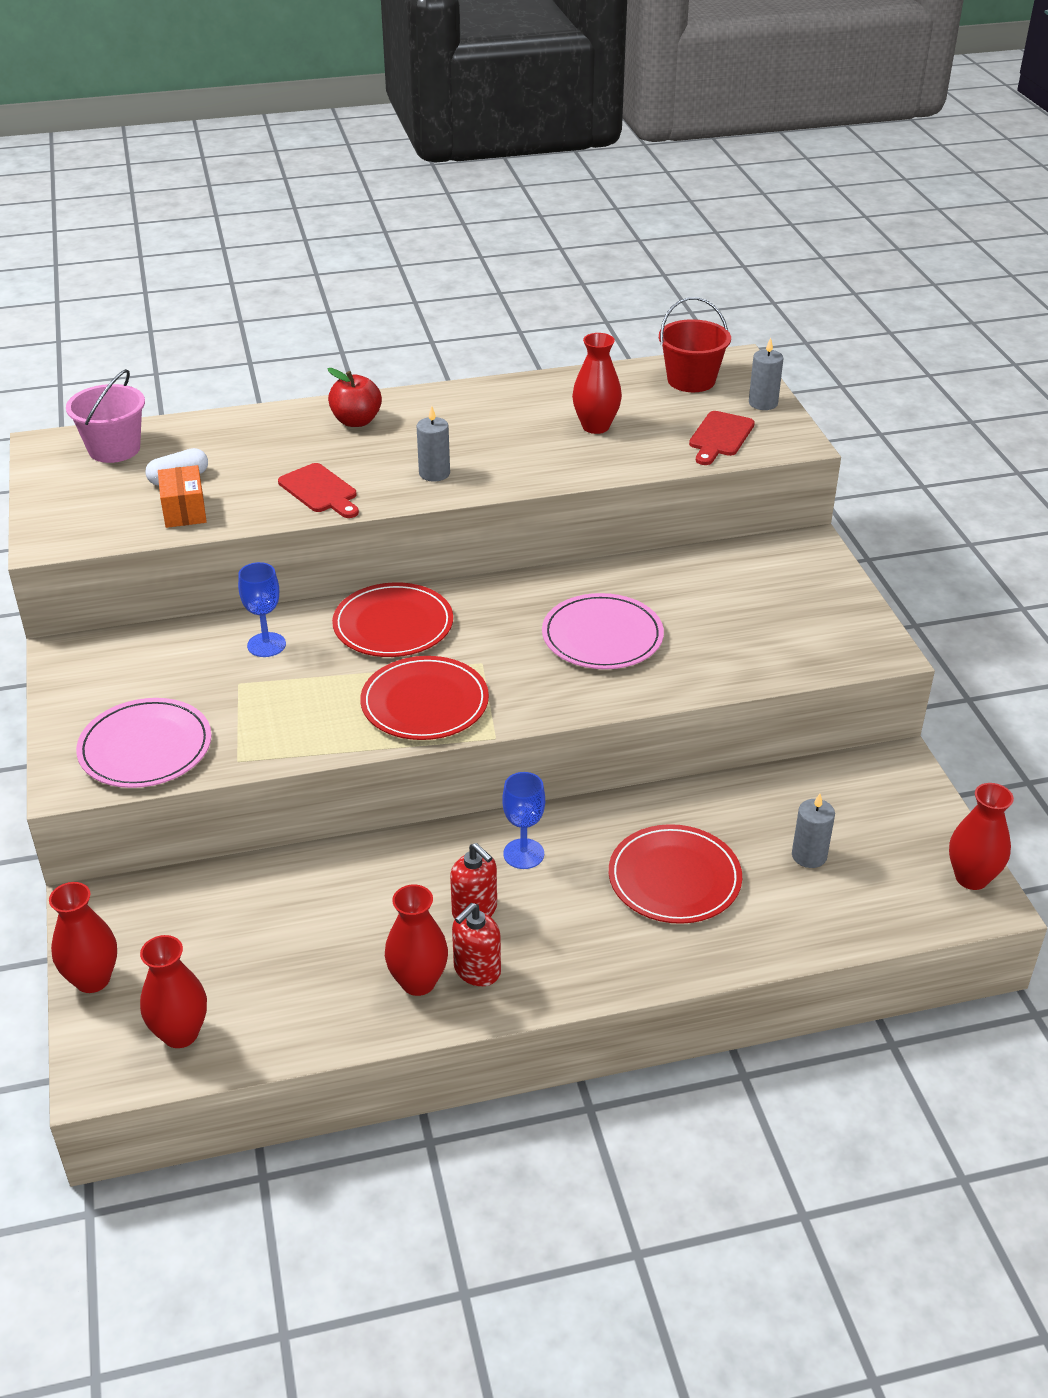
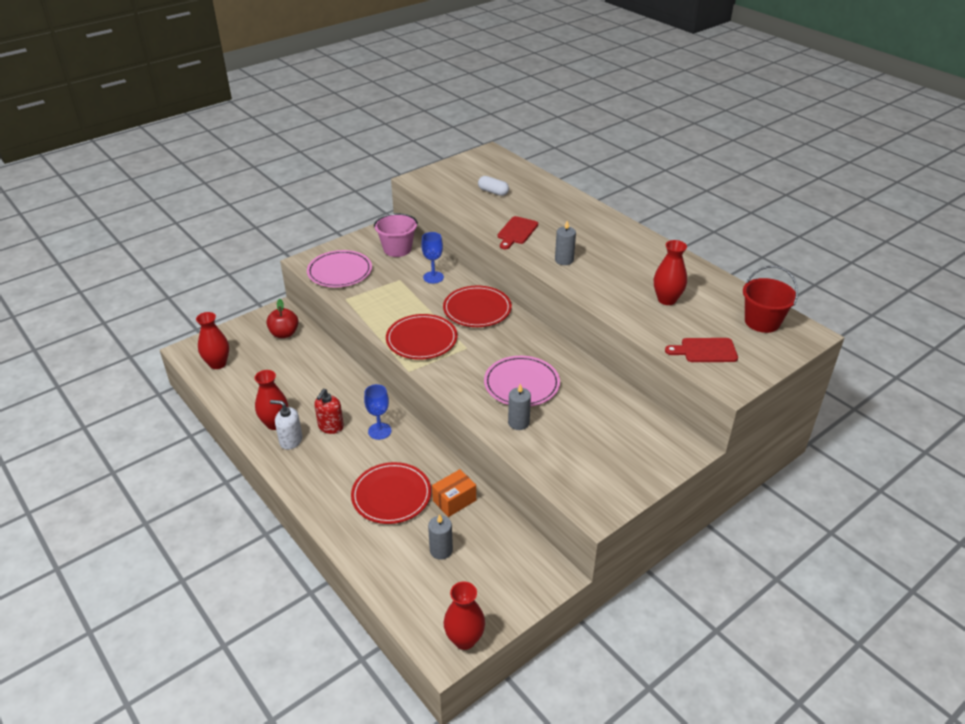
camera: 65 degrees right, 0 degrees up
(92, 979) = (238, 329): red vase -> none
(114, 449) = (502, 168): pink bucket -> pink bucket (397, 249)
(184, 511) = (467, 202): orange box -> orange box (454, 500)
(356, 421) = (591, 221): red apple -> red apple (284, 334)
(477, 970) = (290, 440): red soap dispenser -> white soap dispenser
(763, 403) = (767, 359): grey candle -> grey candle (518, 423)

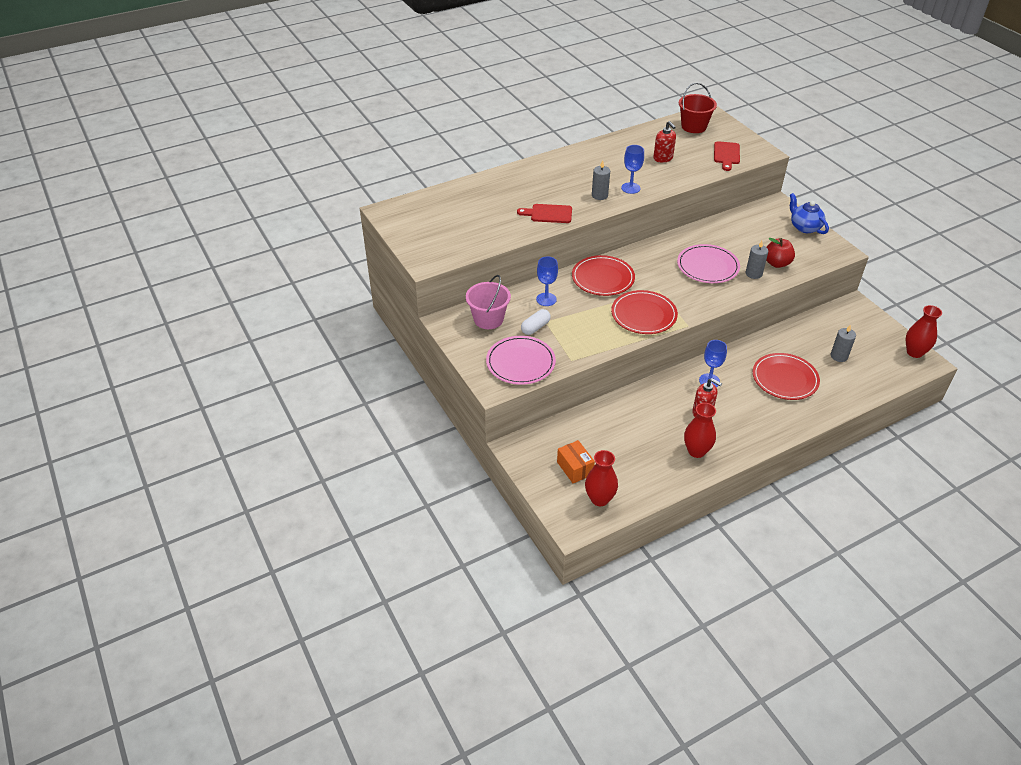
camera: 80 degrees left, 5 degrees up
(284, 334) = (556, 444): red apple -> red apple (777, 263)
(290, 440) = (720, 440): white soap dispenser -> none
(454, 500) = (788, 344): orange box -> orange box (575, 468)
(493, 192) = (470, 218): white capsule -> white capsule (535, 327)
(516, 232) = (548, 214): red cutting board -> red cutting board turned 150 degrees clockwise
(588, 279) = (630, 188): none -> blue goblet
(642, 474) = (804, 227): none -> blue teapot
(667, 299) = (663, 158): red vase -> red soap dispenser

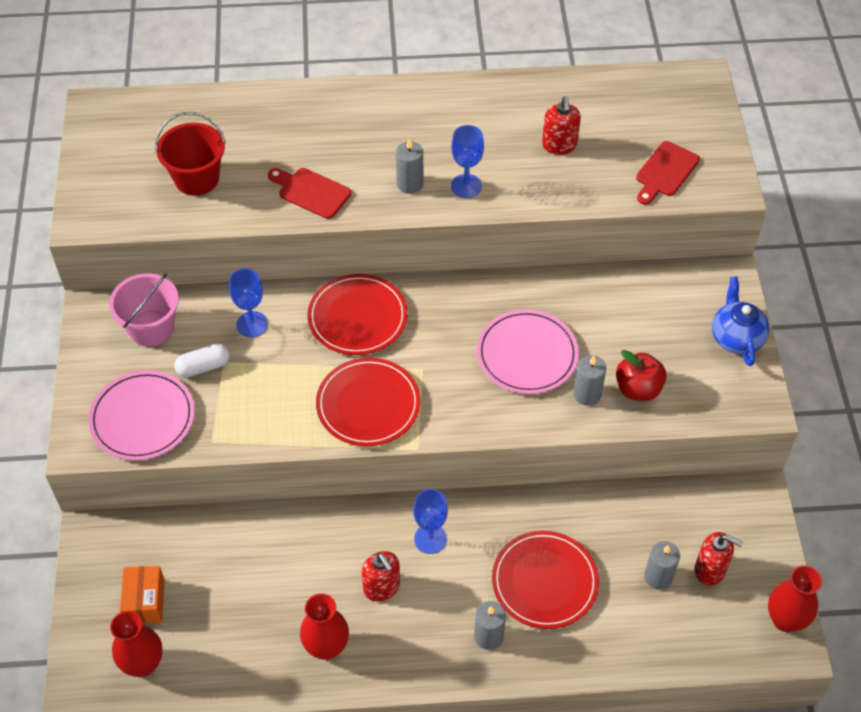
camera: 25 degrees right, 10 degrees up
(694, 126) = (656, 98): red bucket -> red bucket (197, 178)
(778, 413) = (488, 636): none -> grey candle
(861, 344) = (710, 570): none -> red soap dispenser

